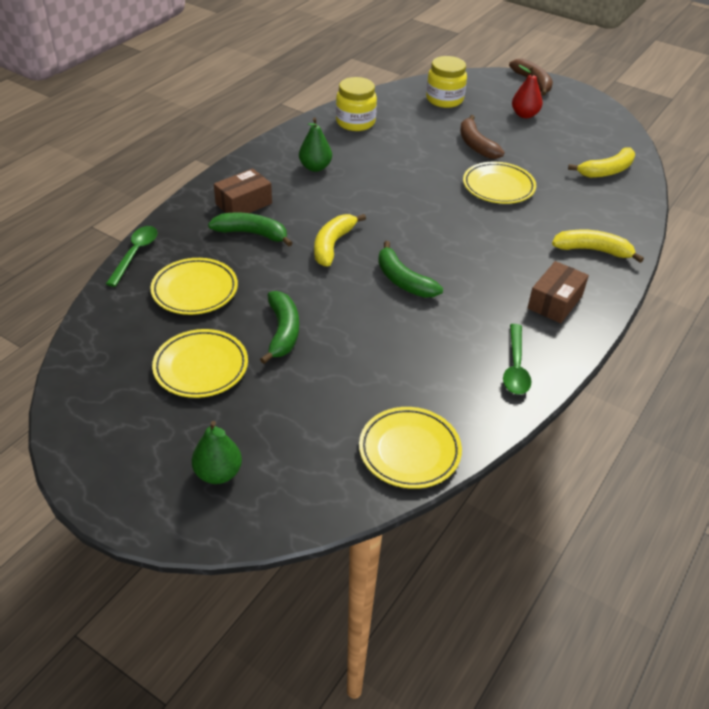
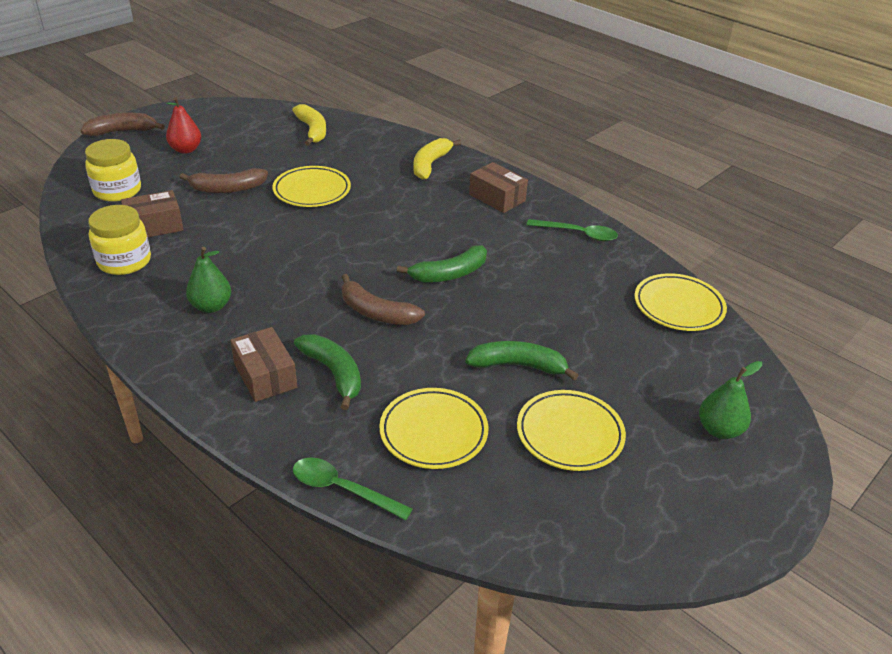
camera: 80 degrees left, 5 degrees down
(252, 234) = (334, 373): green banana -> green banana turned 120 degrees clockwise
(333, 245) = (376, 312): yellow banana -> brown banana
(405, 124) = (154, 226): none -> brown box

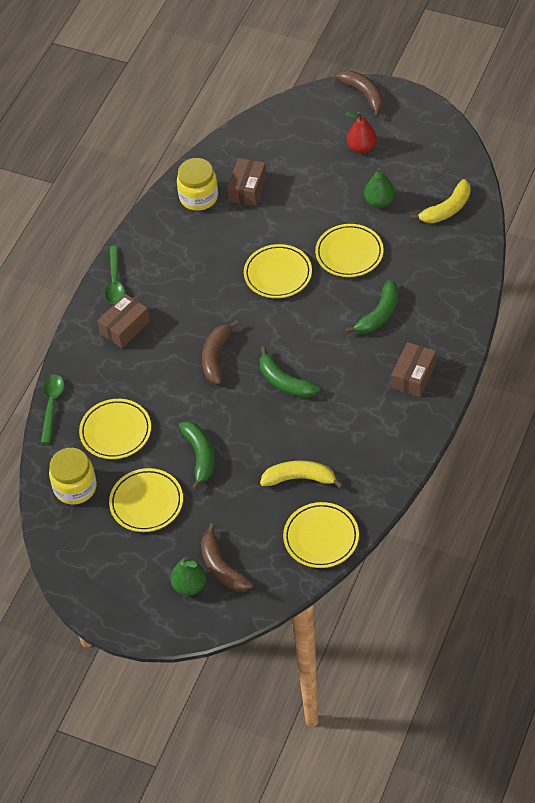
camera: 75 degrees right, 15 degrees up
(117, 191) = (279, 143): yellow jar -> yellow jar (75, 487)
(154, 226) = (247, 189): brown box -> brown box turned 60 degrees clockwise
(211, 306) = (176, 267): green pear -> green pear (379, 202)
(227, 189) = (320, 202): brown banana -> brown banana (222, 567)
(295, 239) = (278, 274): none -> yellow plate
(334, 373) = (143, 361): green banana -> green banana (379, 314)
(430, 164) = (441, 312): yellow banana -> yellow banana (300, 478)
(578, 234) = (388, 447): green spoon -> green spoon (115, 281)

